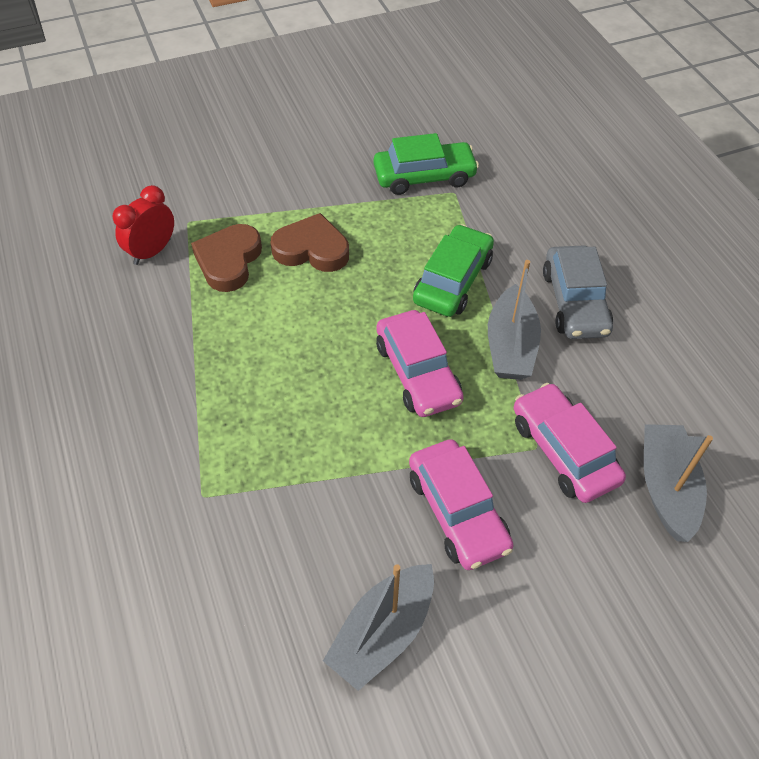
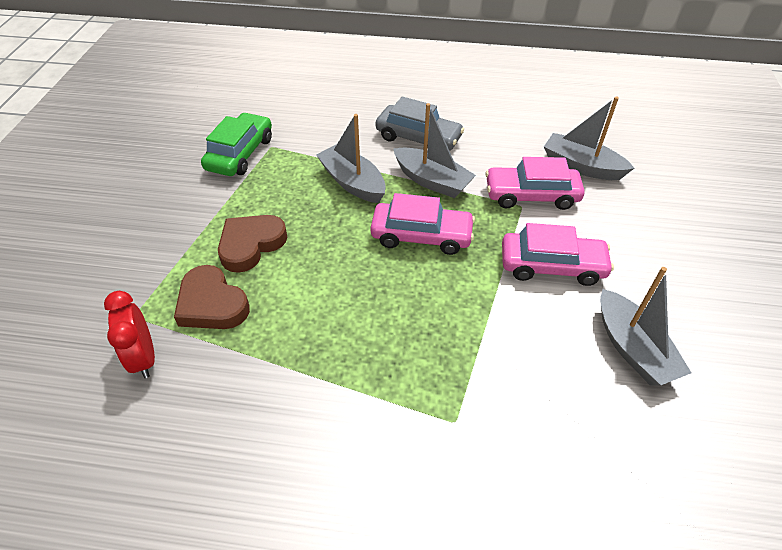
camera: 60 degrees left, 5 degrees down
(452, 280) = (352, 182): green car -> grey boat

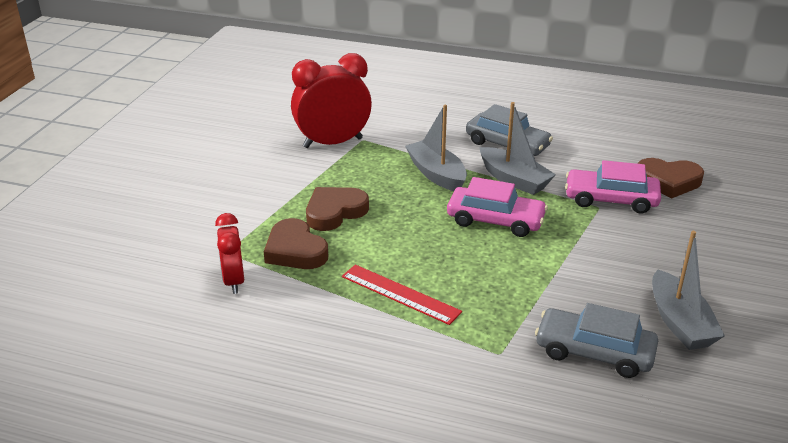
camera: 10 degrees right, 15 degrees down
(240, 154) = (333, 143): green car -> red clock
(334, 350) = (400, 294): none -> red ruler
(552, 266) = (617, 255): pink car -> none
(554, 404) = (594, 352): none -> grey car
(581, 166) = (668, 181): grey boat -> brown heart

